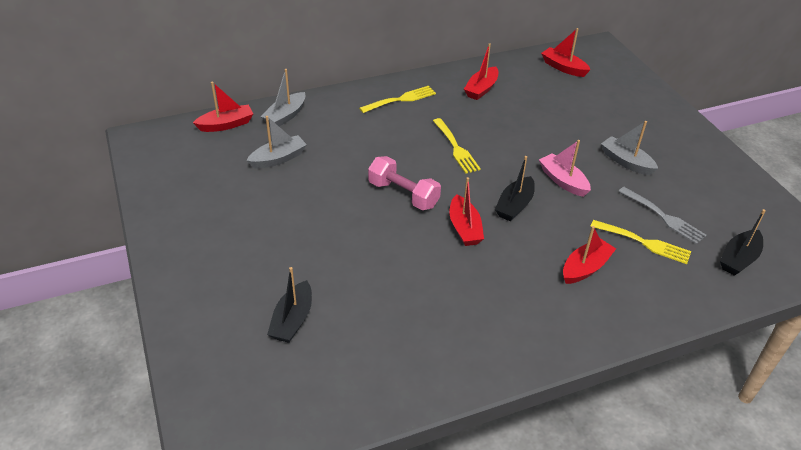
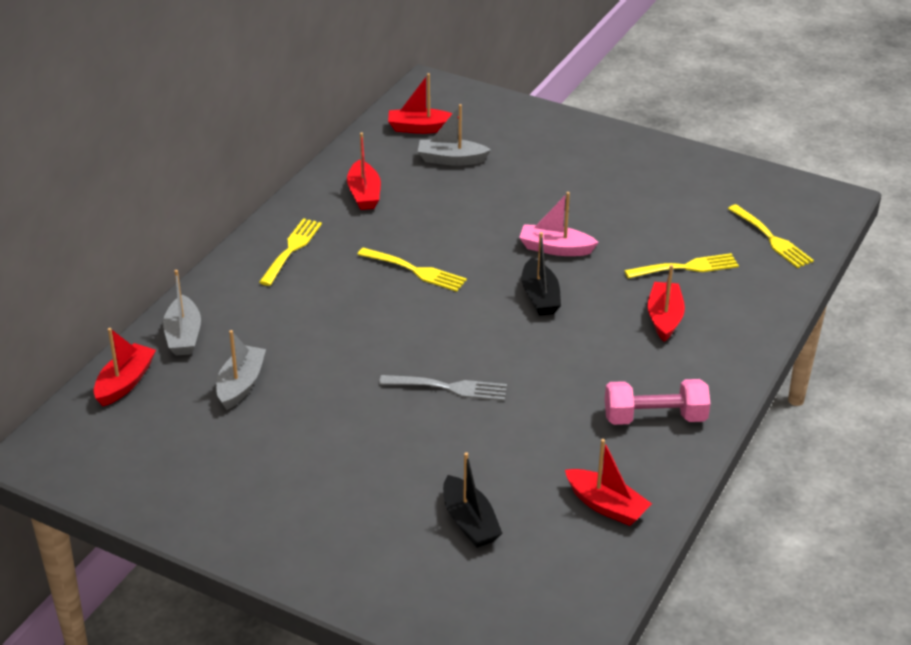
camera: 40 degrees left, 5 degrees down
(403, 194) = (422, 346): pink dumbbell -> pink dumbbell (654, 418)
(464, 228) = (520, 344): red boat -> red boat (606, 506)
(626, 162) = (590, 199): grey boat -> grey boat (451, 160)
(664, 217) = (677, 234): grey fork -> grey fork (449, 388)
(738, 259) = (772, 239): black boat -> yellow fork

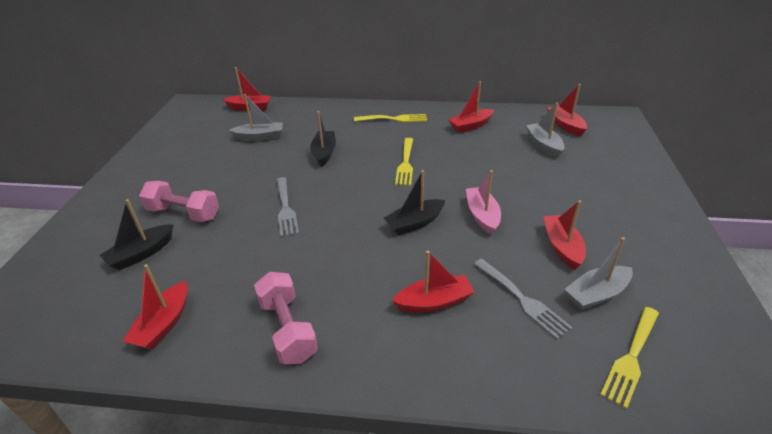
camera: 70 degrees right, 0 degrees up
(183, 335) = (295, 111): grey boat -> grey boat (596, 294)
(337, 331) = (324, 153): none -> black boat
(401, 480) = (183, 213): none -> pink dumbbell
(631, 219) = (562, 247): none -> red boat
(686, 267) = (522, 299): yellow fork -> grey fork

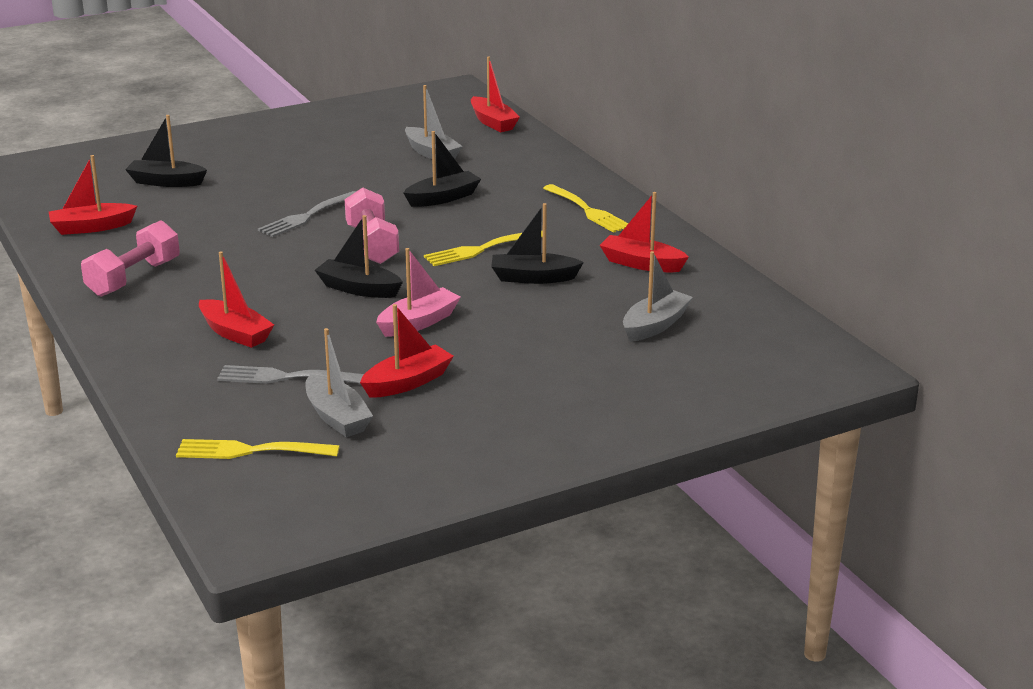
camera: 55 degrees right, 10 degrees down
(183, 213) = (243, 174): pink dumbbell -> pink dumbbell (372, 245)
(458, 159) = (533, 278): none -> black boat
(522, 299) = (285, 377): grey fork -> grey fork turned 75 degrees clockwise
(565, 125) = (744, 330): red boat -> none
(596, 294) = (337, 417): grey boat -> grey boat turned 150 degrees counterclockwise

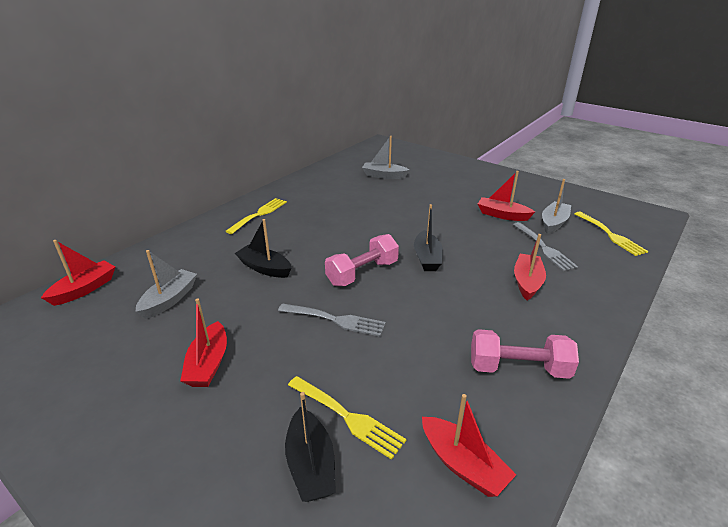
camera: 115 degrees left, 5 degrees up
(418, 322) = (444, 228): pink boat -> none
(480, 250) = (339, 233): yellow fork -> yellow fork (348, 417)
(533, 278) = (362, 211): black boat -> none
(641, 264) = (321, 189): red boat -> red boat (208, 364)

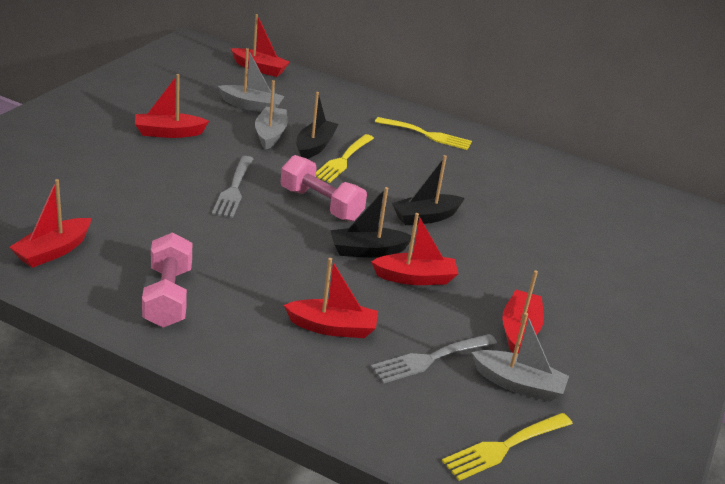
camera: 75 degrees right, 0 degrees up
(311, 465) = (62, 183): black boat -> black boat (425, 217)
(348, 417) = (107, 198): yellow fork -> yellow fork (343, 160)
(384, 176) = (596, 223): grey boat -> grey boat (270, 134)
(457, 243) = (415, 278): none -> red boat

